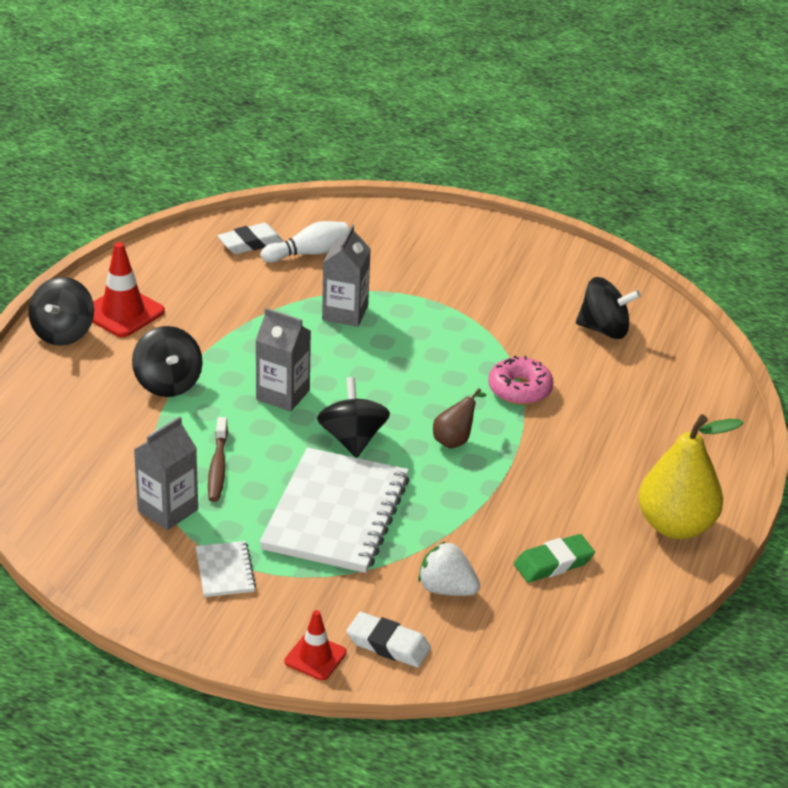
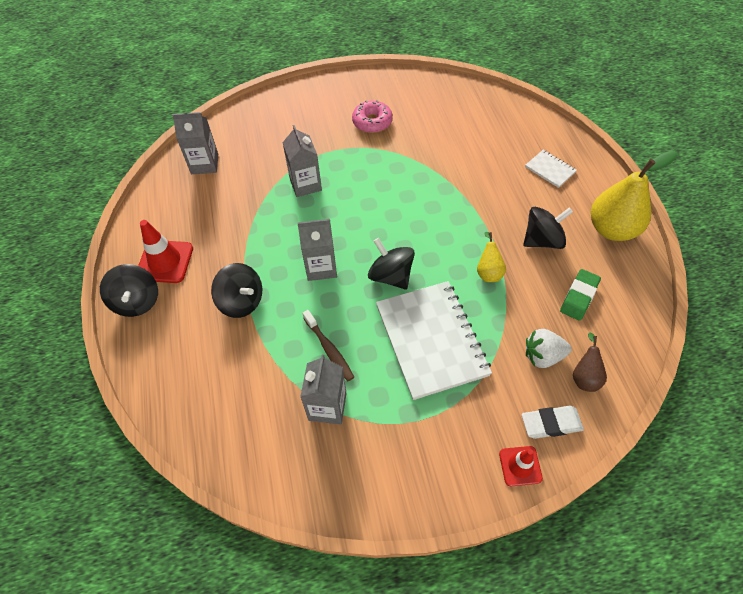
camera: 30 degrees left, 20 degrees up
(225, 571) = (405, 433): white notebook -> white notebook (550, 169)
(250, 243) = (204, 164): white eraser -> grey carton
(308, 253) = (246, 153): white bowling pin -> none
(455, 440) = (448, 240): brown pear -> brown pear (585, 376)
(470, 489) = (488, 272): none -> yellow pear
(520, 389) = (449, 183): pink donut -> pink donut (372, 122)
(604, 329) = (455, 118): black spinning top -> black spinning top (542, 240)

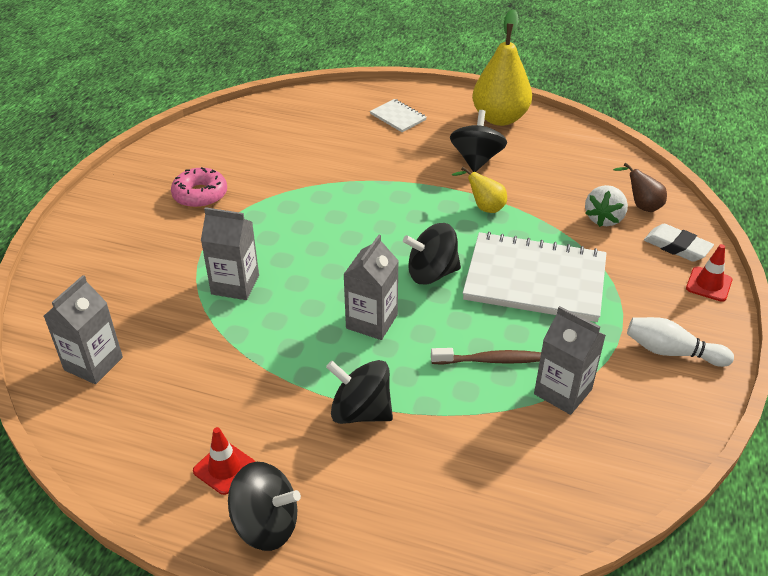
camera: 60 degrees left, 15 degrees down
(165, 261) = (224, 468): red traffic cone -> red traffic cone, size x0.62
(241, 301) = (361, 411): black spinning top -> black spinning top turned 135 degrees counterclockwise
(417, 465) = (672, 352): none -> white bowling pin
(550, 169) = (398, 117): white notebook -> white notebook turned 60 degrees clockwise
(551, 424) = (677, 246): white eraser -> white eraser turned 75 degrees counterclockwise
(579, 297) = (556, 169): green eraser -> none

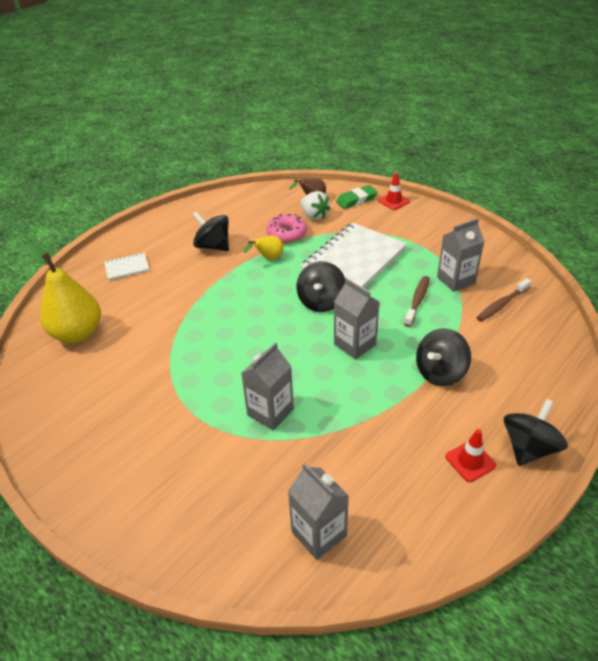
camera: 65 degrees left, 0 degrees up
(200, 195) = (131, 411): pink donut -> pink donut (286, 234)
(500, 118) = (175, 222): yellow pear -> yellow pear (77, 333)
(539, 454) = (502, 304): none -> brown toothbrush
(672, 352) = (440, 231): white bowling pin -> none
(677, 246) = (356, 200): white eraser -> green eraser

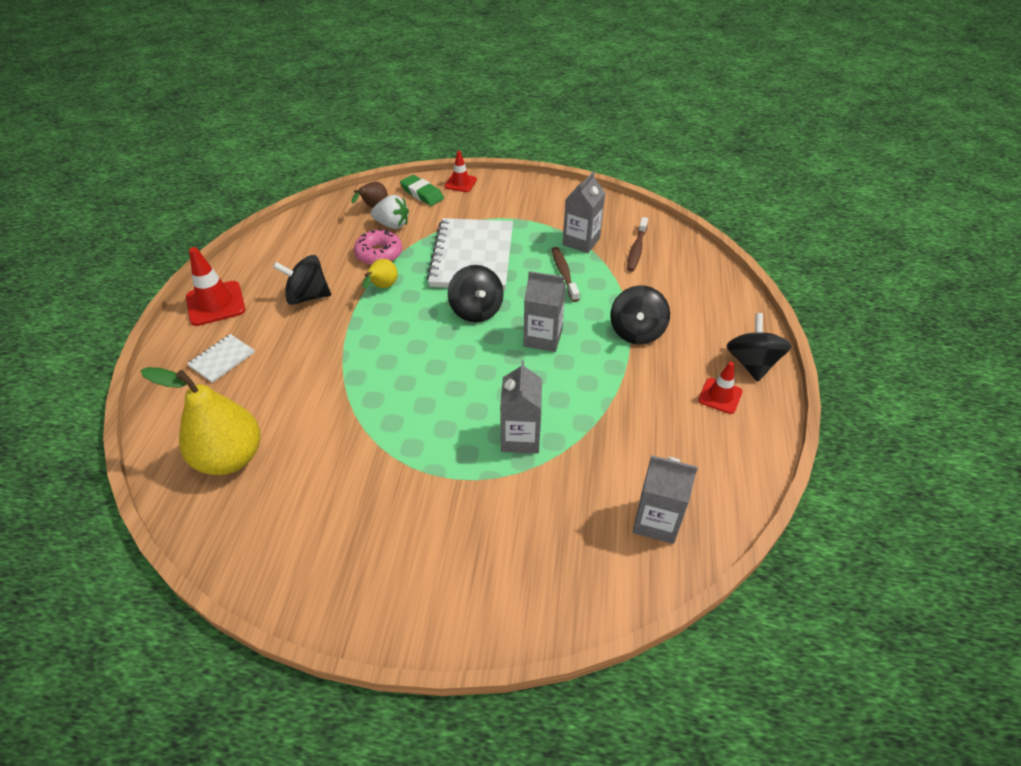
camera: 35 degrees left, 5 degrees up
(154, 229) = (215, 303): none -> red traffic cone
(356, 200) = (422, 194): green eraser -> green eraser turned 75 degrees counterclockwise

